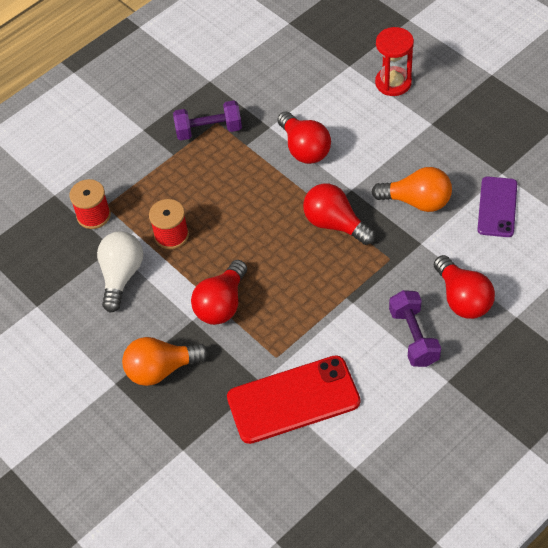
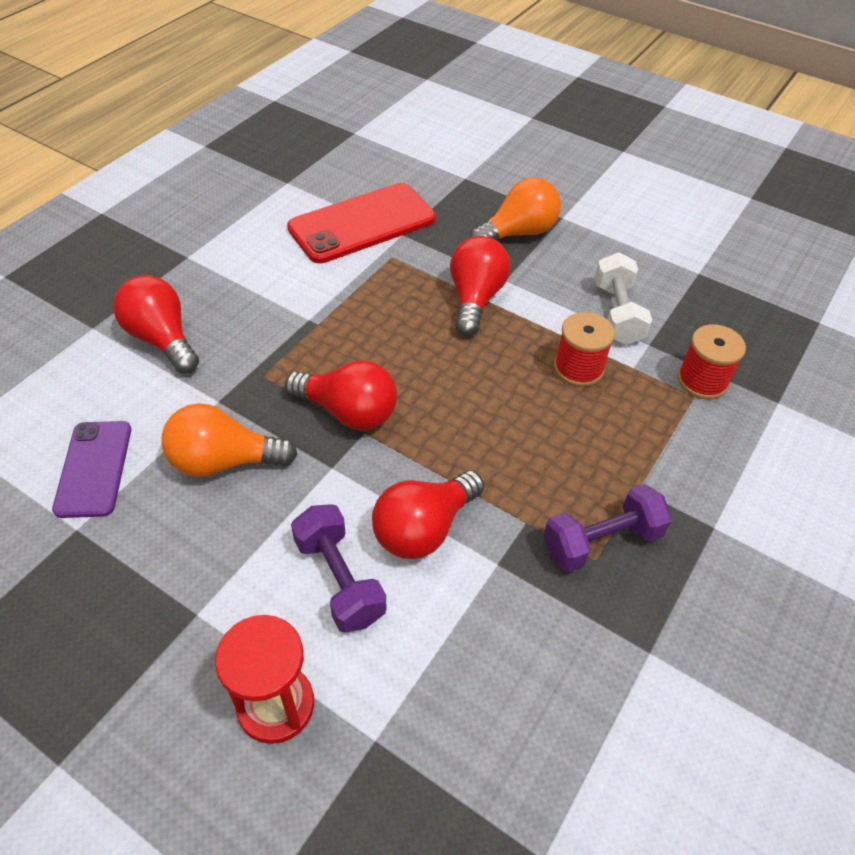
camera: 160 degrees right, 5 degrees down
(121, 276) = (617, 314): white light bulb -> white dumbbell
(304, 148) = (424, 528): red light bulb -> red light bulb turned 90 degrees counterclockwise
(413, 337) = (227, 292): purple dumbbell -> purple dumbbell (339, 580)

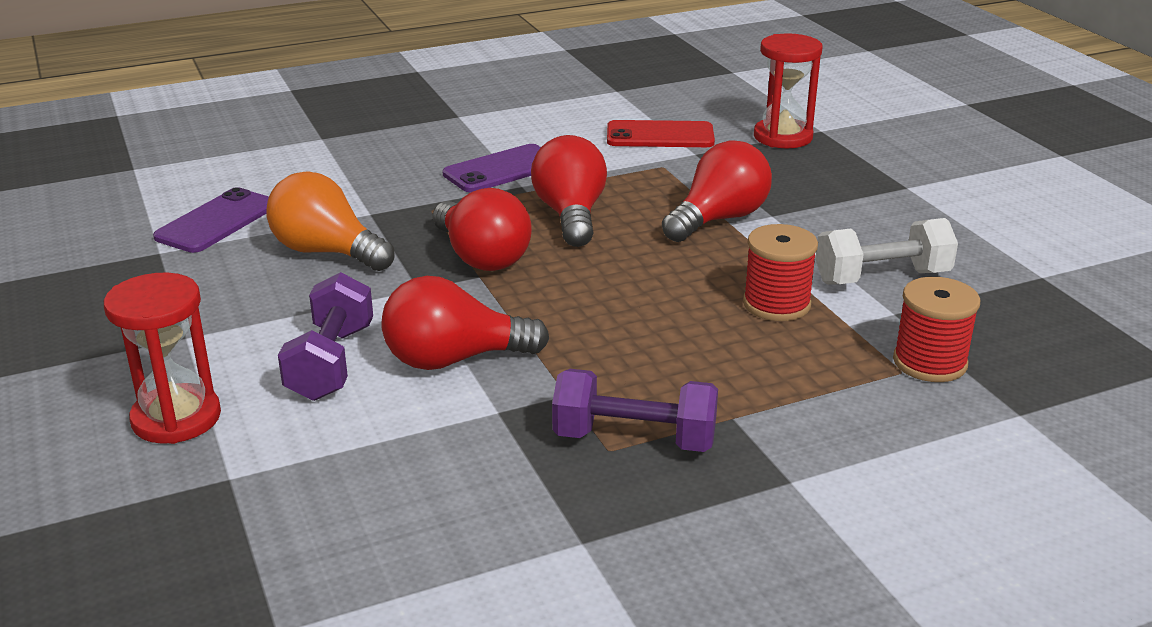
camera: 35 degrees right, 20 degrees down
(162, 339) = (371, 161): red light bulb -> red light bulb (570, 215)
(278, 307) = (502, 169): none -> purple phone
(362, 223) = (660, 135): red phone -> red phone, size x0.62
(446, 194) = (783, 137): none -> red hourglass
(518, 233) = (834, 185): orange light bulb -> none
(617, 314) = (882, 277): white dumbbell -> white dumbbell turned 45 degrees clockwise

